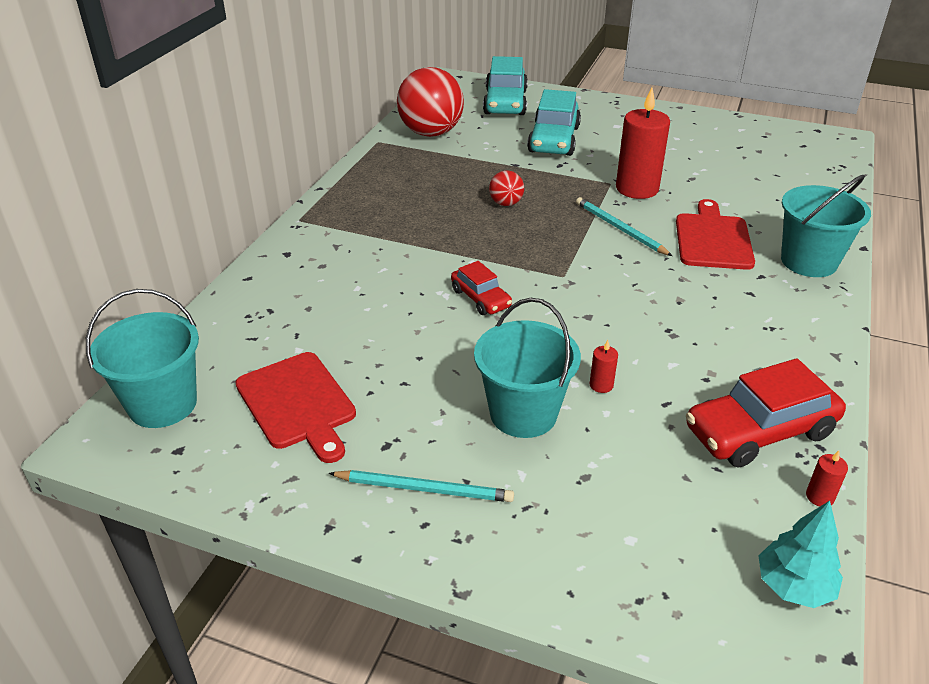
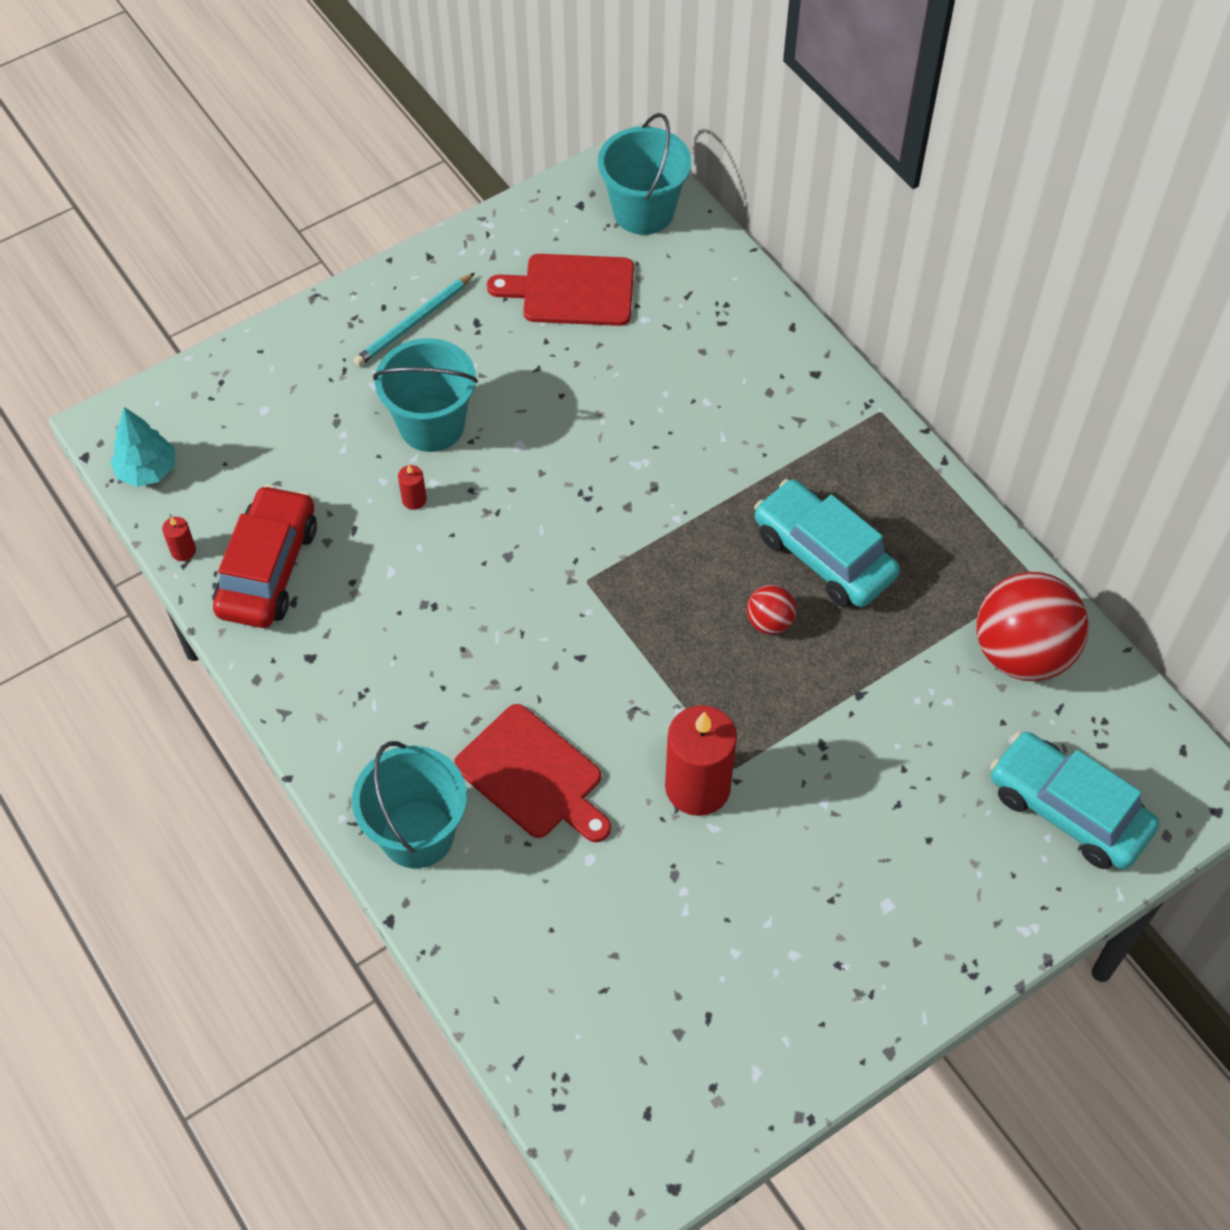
camera: 125 degrees right, 20 degrees up
(481, 298) = (607, 488): red car -> none
(554, 139) = (899, 789): turquoise car -> turquoise car (823, 555)
(620, 229) = (627, 698): turquoise pencil -> none

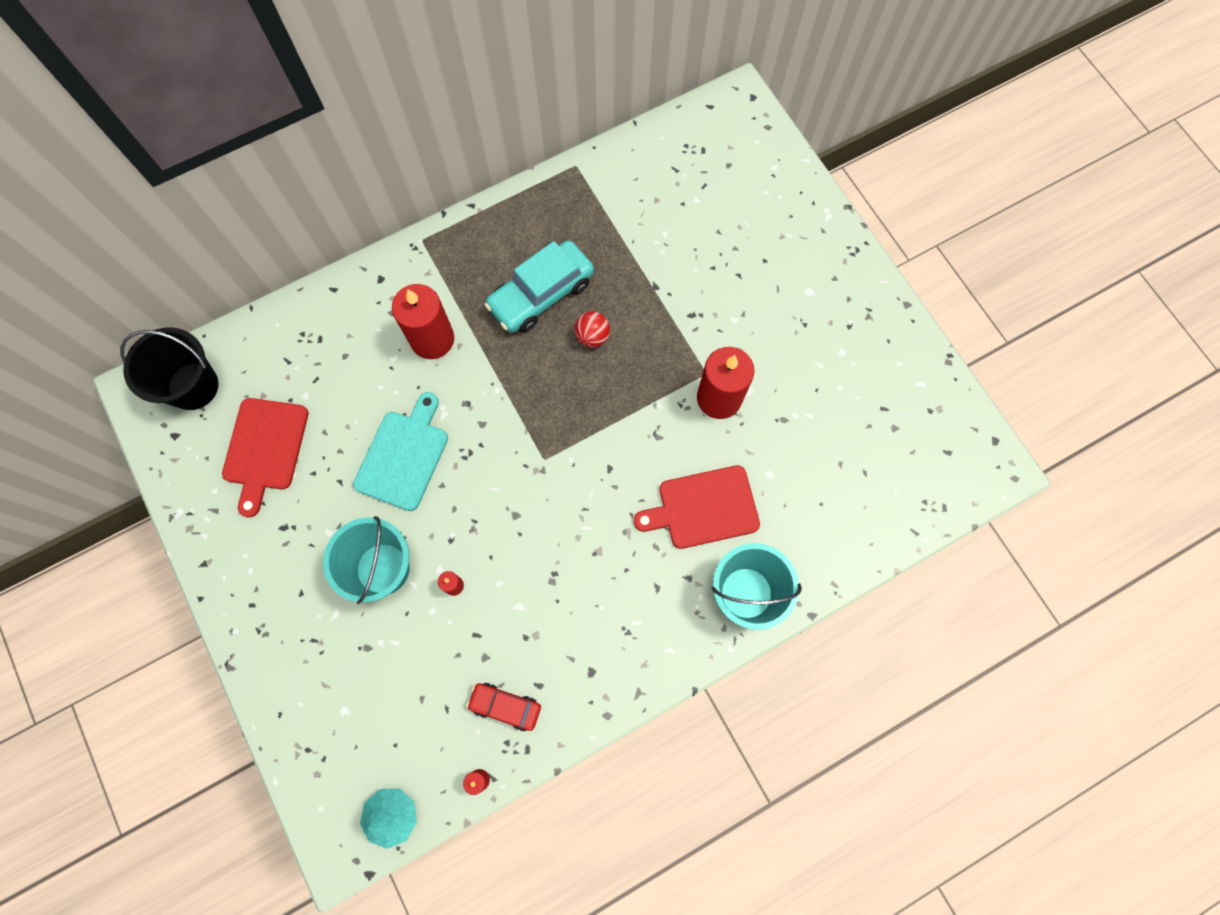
camera: 85 degrees left, 15 degrees up
(268, 569) = (505, 706): red car -> red car, size x0.56
(413, 323) = (274, 580): turquoise pencil -> none
(533, 775) = (703, 508): red cutting board -> red cutting board turned 150 degrees counterclockwise
(576, 428) = (403, 456): none -> turquoise cutting board
(643, 211) = (193, 386): turquoise bucket -> black bucket
(738, 439) = (432, 339): none -> red candle
(1022, 653) = (632, 183): red ball -> none
(1068, 810) = (748, 177): turquoise car -> none

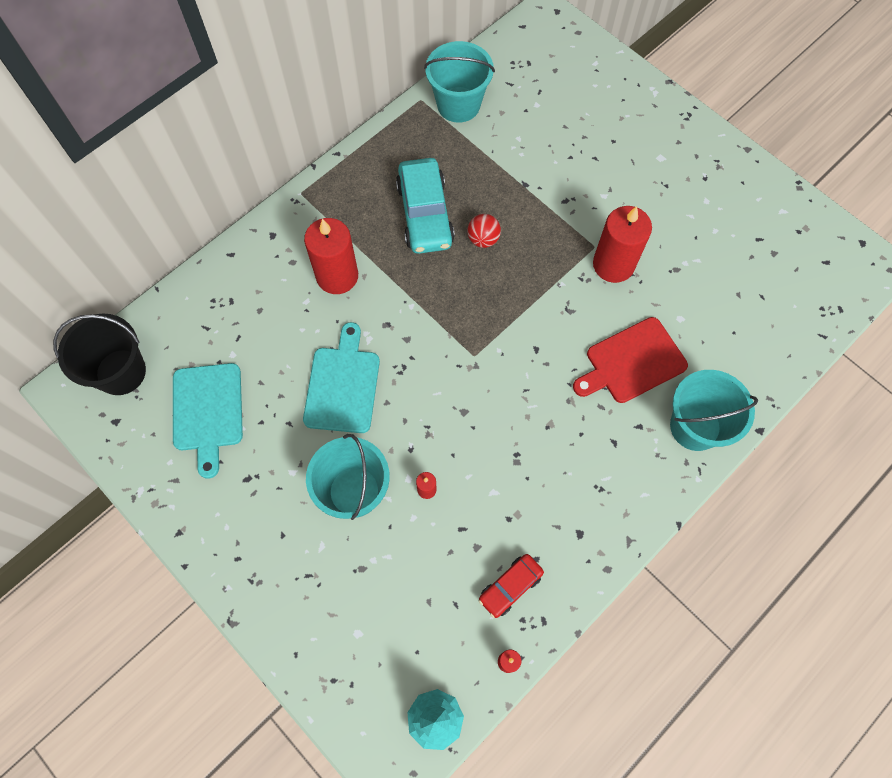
camera: 15 degrees left, 5 degrees down
(265, 449) = (208, 411): red cutting board -> turquoise cutting board
(505, 706) = (510, 587): red car -> red car turned 45 degrees counterclockwise
(541, 294) = (425, 214): turquoise car -> turquoise car turned 45 degrees counterclockwise
(613, 180) = (458, 104): none -> turquoise bucket

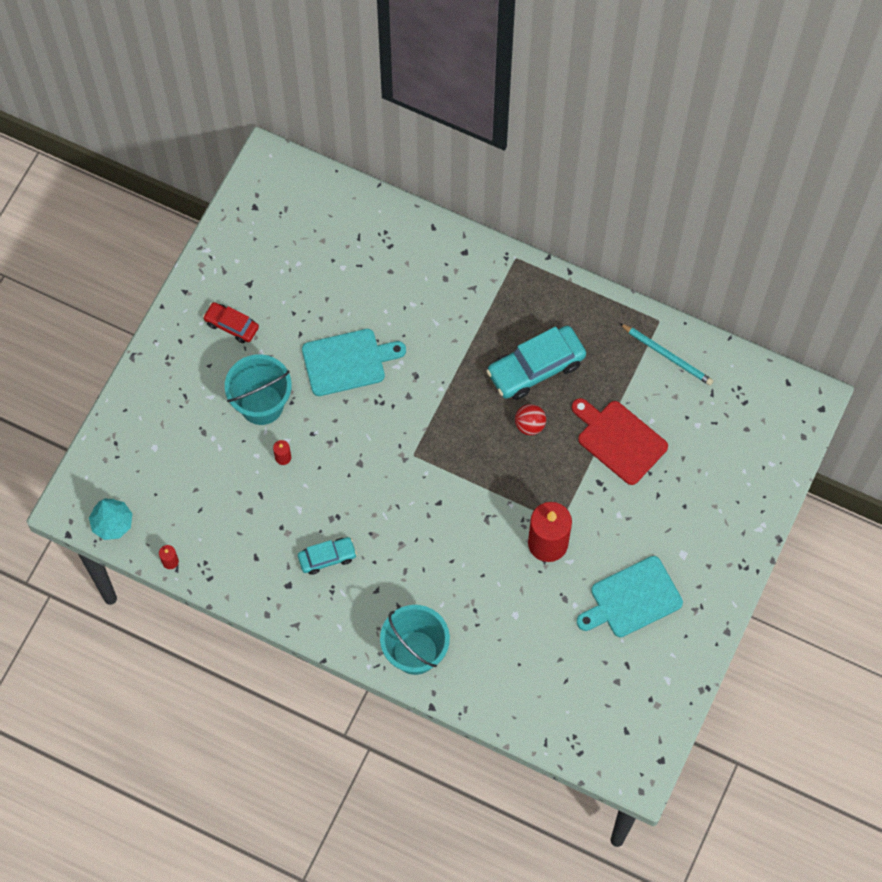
camera: 70 degrees right, 0 degrees up
(121, 372) = (296, 192): black bucket -> none
(208, 411) = (287, 270): turquoise cutting board -> turquoise cutting board (632, 599)
(337, 276) = (445, 319): red candle -> none
(458, 104) = (667, 355): turquoise bucket -> turquoise pencil
(510, 587) = (227, 545): red car -> red car (231, 325)
(560, 481) = (327, 557): none -> turquoise car
(632, 362) = (456, 585): red cutting board -> red cutting board (619, 440)

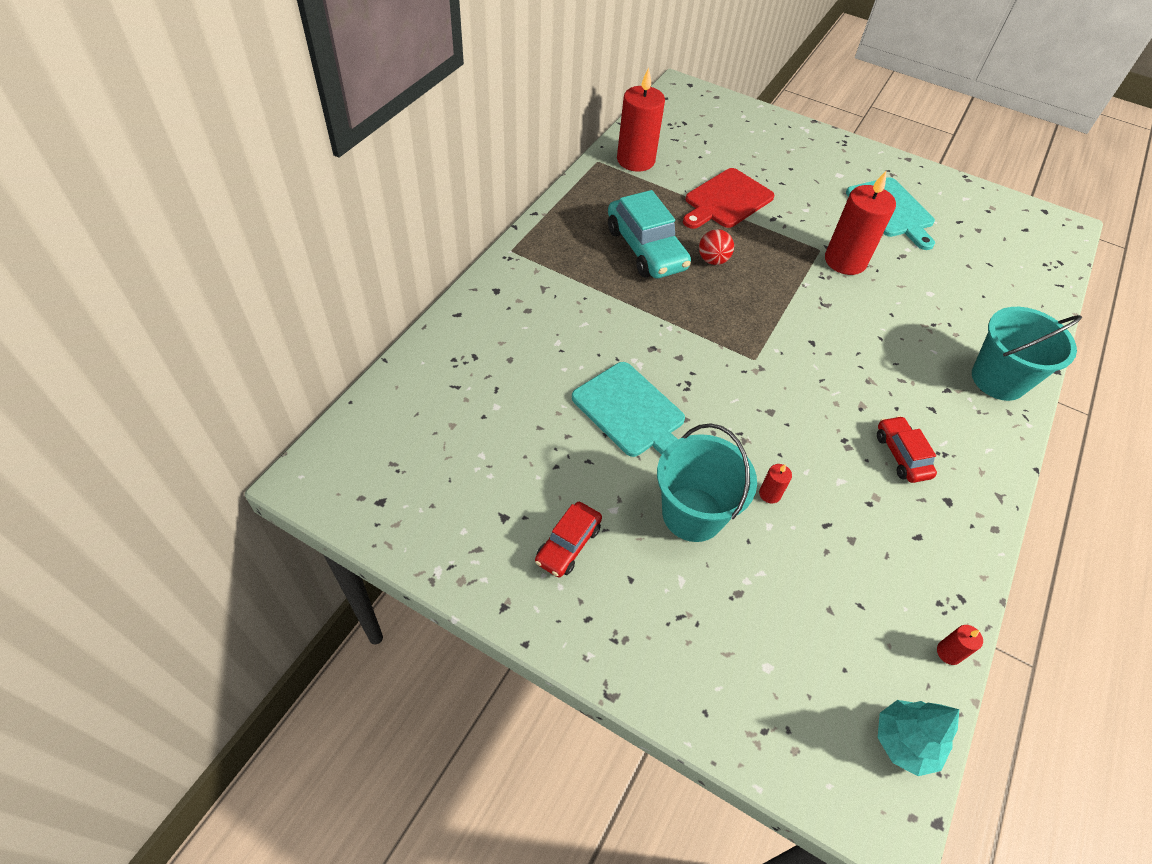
camera: 90 degrees left, 15 degrees down
(327, 557) = (901, 455): turquoise car -> red car
(347, 361) = (631, 412): turquoise cutting board -> turquoise cutting board turned 150 degrees clockwise
(667, 355) = (635, 160): turquoise pencil -> red candle

